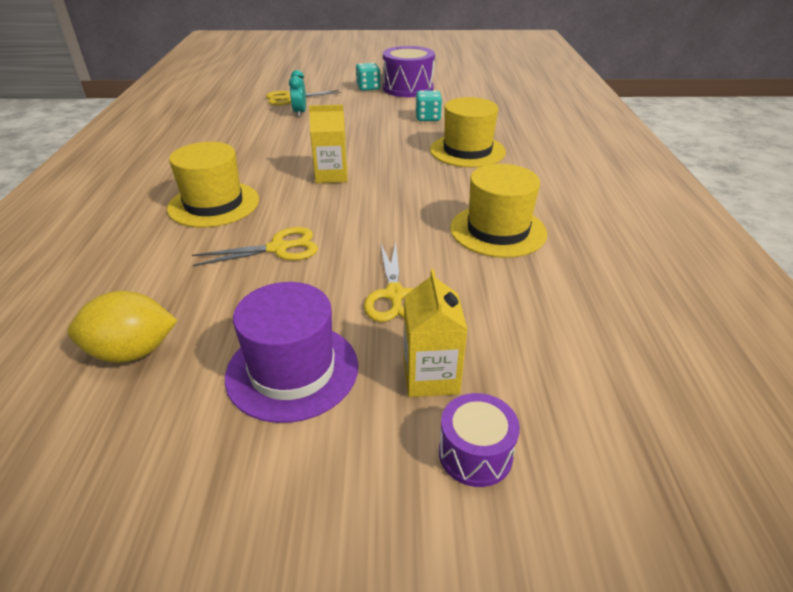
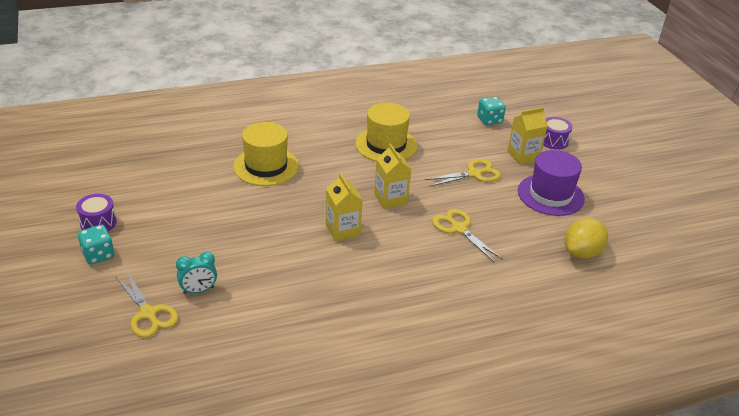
camera: 110 degrees left, 0 degrees up
(132, 352) = (582, 253): yellow lemon -> yellow lemon turned 75 degrees clockwise
(214, 204) = (422, 282): yellow hat -> none
(370, 212) = (390, 199): none -> yellow carton
(408, 88) = (98, 222): purple drum -> purple drum, size x0.57
(428, 118) = (193, 196): turquoise dice -> turquoise dice (489, 120)

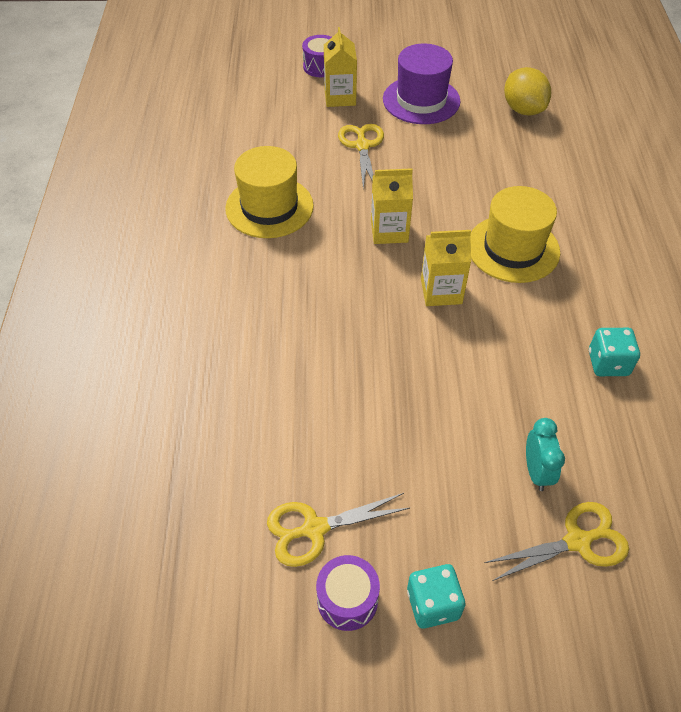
camera: 70 degrees left, 15 degrees up
(266, 166) = (270, 346): yellow hat -> yellow hat (513, 248)
(459, 228) = (463, 187): yellow scissors -> yellow scissors (314, 529)
(489, 120) = (255, 102): turquoise dice -> turquoise dice (608, 363)

